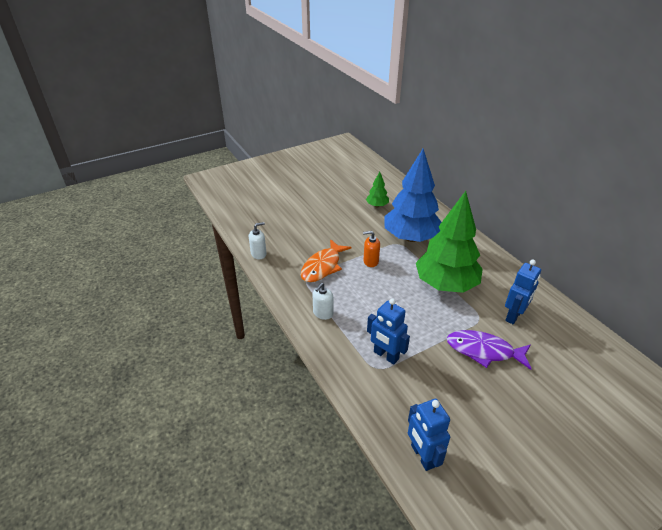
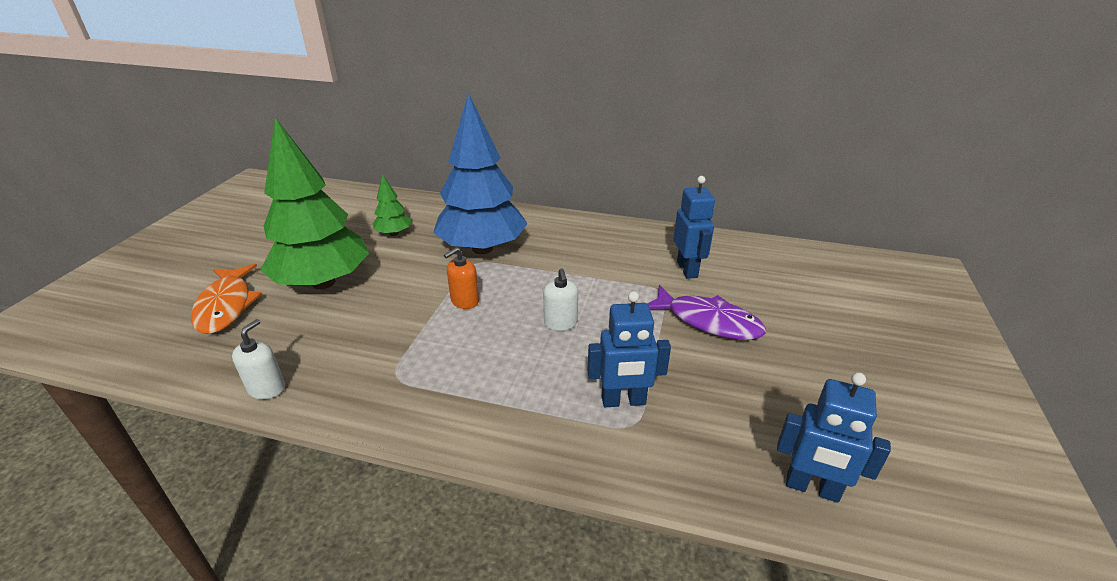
camera: 45 degrees left, 5 degrees down
(322, 266) = (402, 345): orange fish -> orange fish (226, 306)
(323, 313) = (477, 406): white soap dispenser -> white soap dispenser (560, 323)
(445, 284) = (584, 277): green tree -> green tree (323, 282)
(483, 351) = (708, 321): purple fish -> purple fish turned 120 degrees counterclockwise

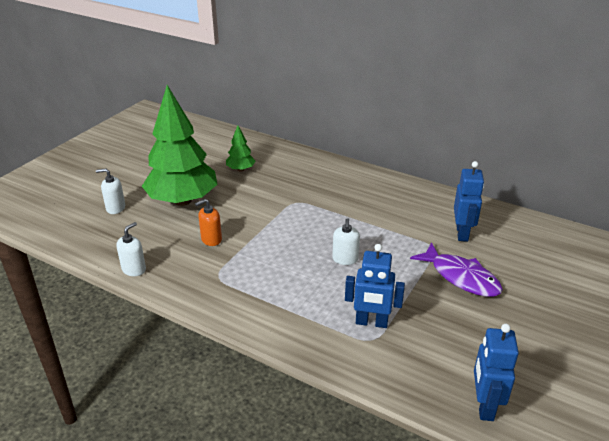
camera: 15 degrees right, 0 degrees up
(226, 306) = (115, 208): orange fish -> white soap dispenser
(464, 301) = (279, 231): orange soap dispenser -> orange soap dispenser (211, 239)
(482, 248) = (304, 191): blue tree -> none
(812, 488) = (484, 406): blue robot -> blue robot turned 60 degrees clockwise

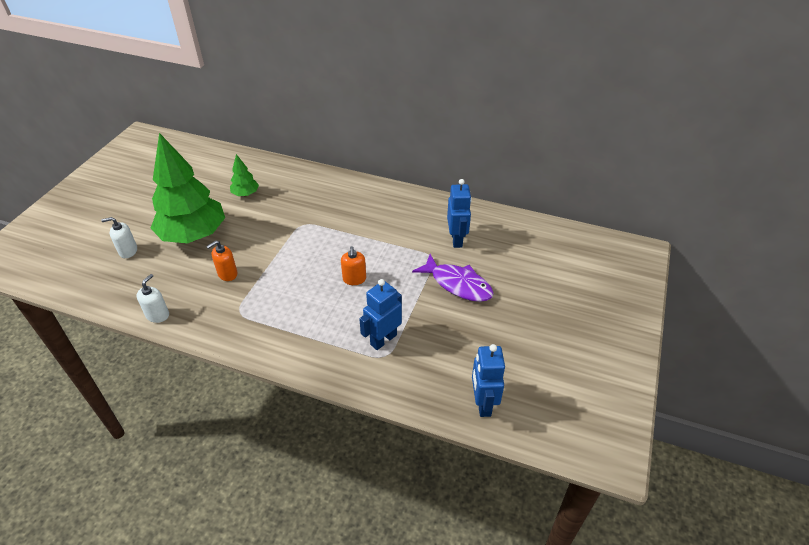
camera: 10 degrees left, 10 degrees up
(345, 259) = (354, 279): white soap dispenser -> orange soap dispenser
(371, 322) = (383, 339): blue robot -> blue robot turned 135 degrees clockwise

